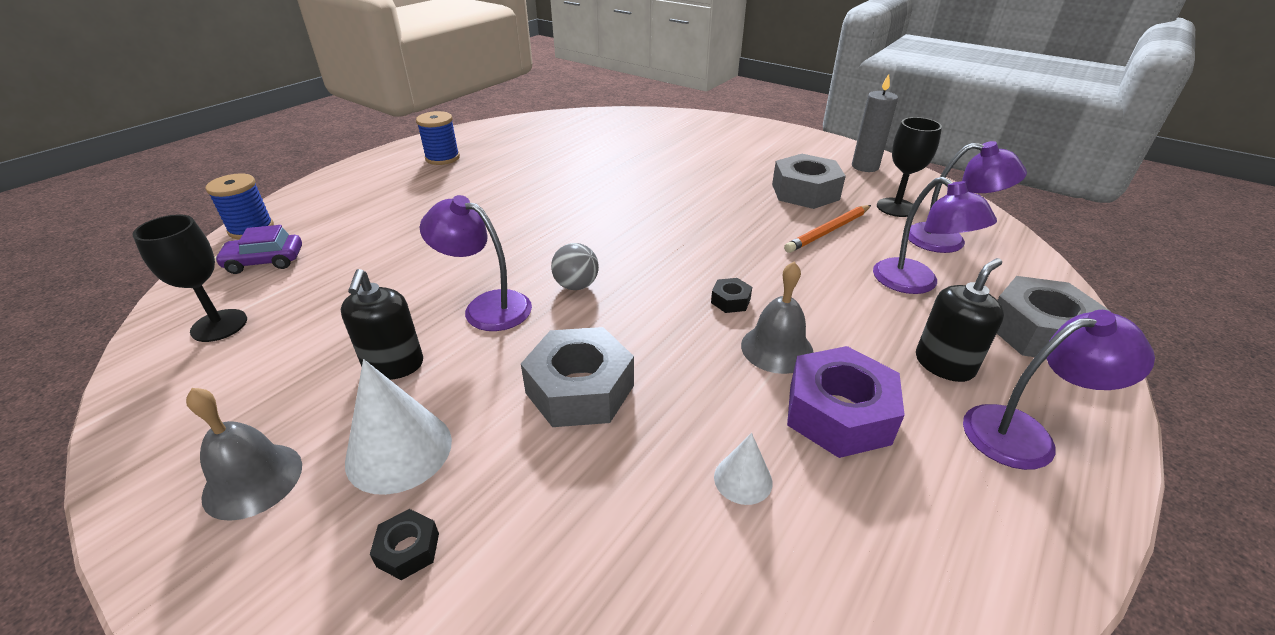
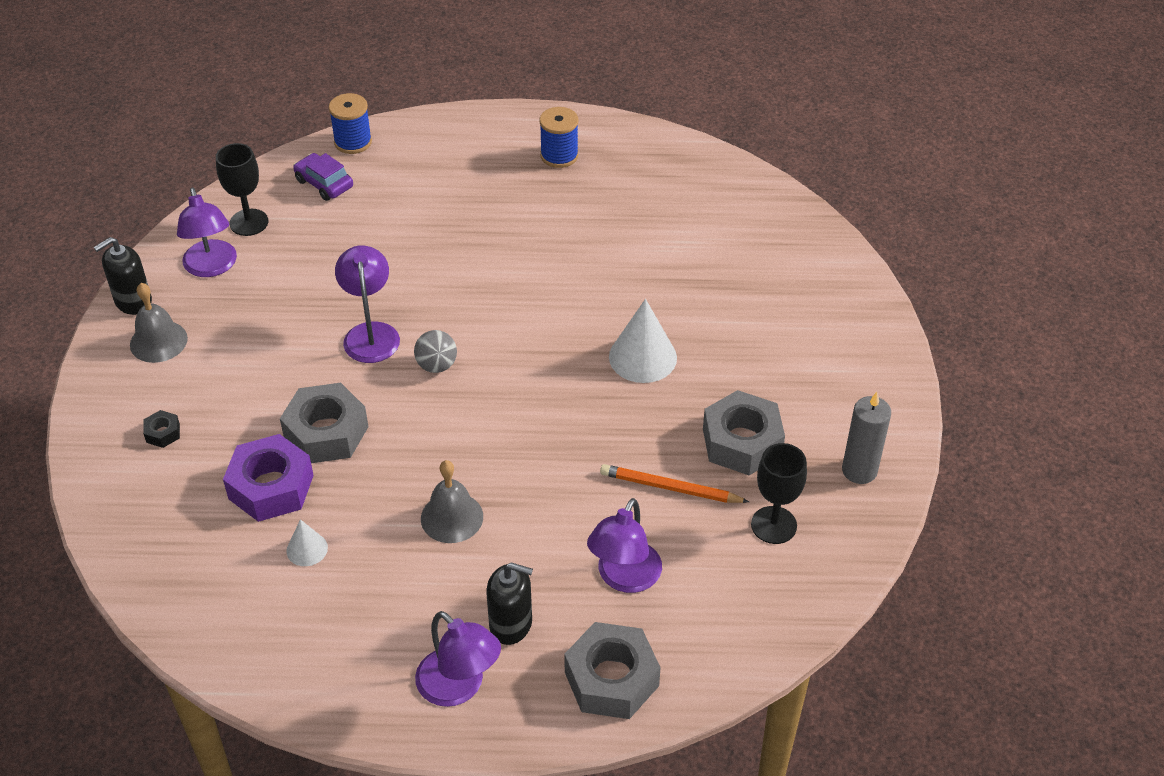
camera: 55 degrees right, 10 degrees up
(394, 365) = (279, 330): black soap dispenser -> black soap dispenser (133, 301)
(399, 450) = (217, 383): white cone -> white cone (642, 357)
(730, 301) = (493, 465): black nut -> none
(838, 413) = (403, 577): purple nut -> purple nut (271, 487)
(947, 240) = (734, 583): purple lamp -> purple lamp (212, 267)

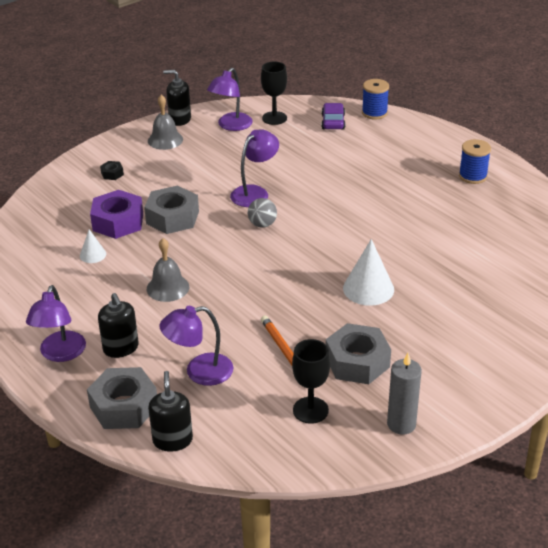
camera: 50 degrees right, 10 degrees down
(707, 667) = (172, 440): none -> black soap dispenser

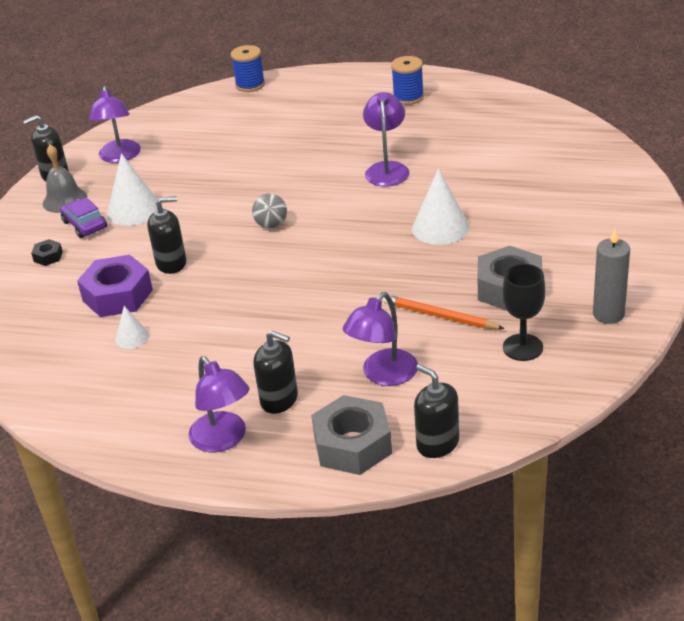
camera: 35 degrees left, 0 degrees up
(168, 287) = (253, 324): grey bell -> none
(172, 217) = (171, 263): grey nut -> black soap dispenser
(195, 168) = (134, 210): none -> white cone
(255, 192) = (226, 202): purple lamp -> purple lamp (387, 169)
(274, 118) = (156, 131): black goblet -> none
(333, 122) = (220, 109): purple car -> purple car (85, 225)

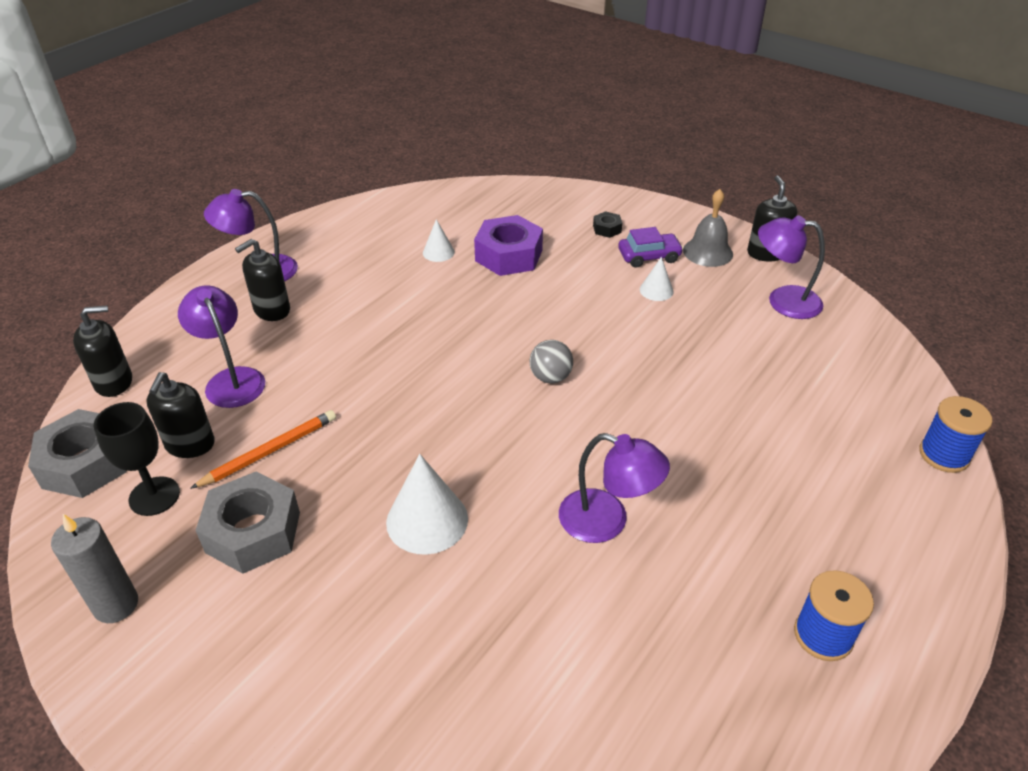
camera: 110 degrees right, 5 degrees up
(134, 210) = (656, 290): white cone -> white cone, size x0.54
(171, 263) = (534, 294): black soap dispenser -> black soap dispenser (190, 444)
(352, 445) = (173, 334): grey nut -> grey nut (86, 463)

